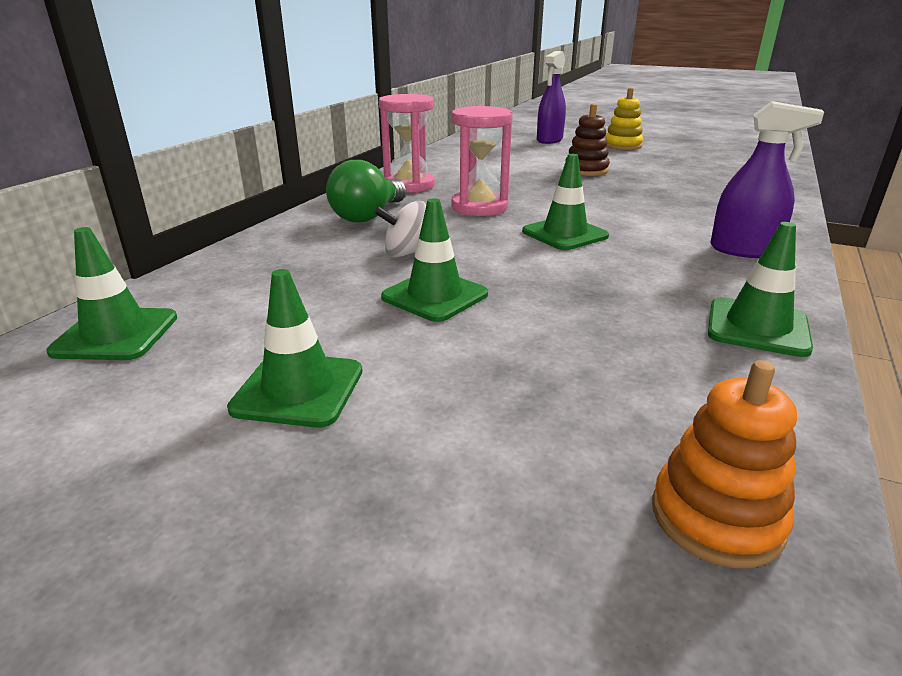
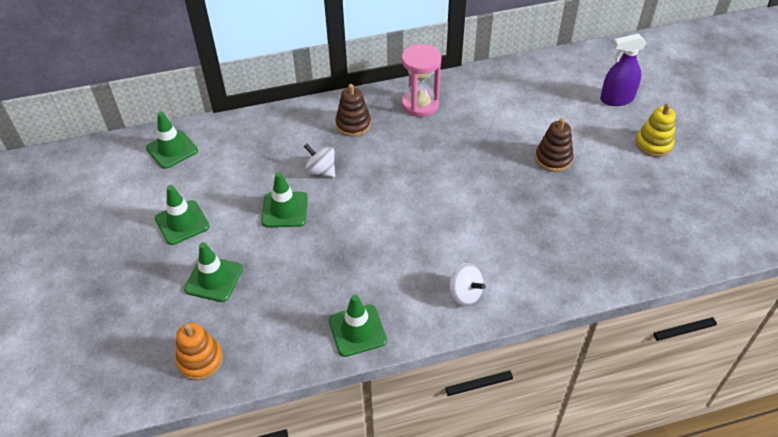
camera: 50 degrees right, 20 degrees up
(368, 216) = (353, 124): green light bulb -> brown stacking toy
(479, 207) = (415, 155): pink hourglass -> none
(564, 234) = (410, 211): green traffic cone -> green traffic cone (214, 279)
(743, 250) = (465, 294): purple spray bottle -> white spinning top

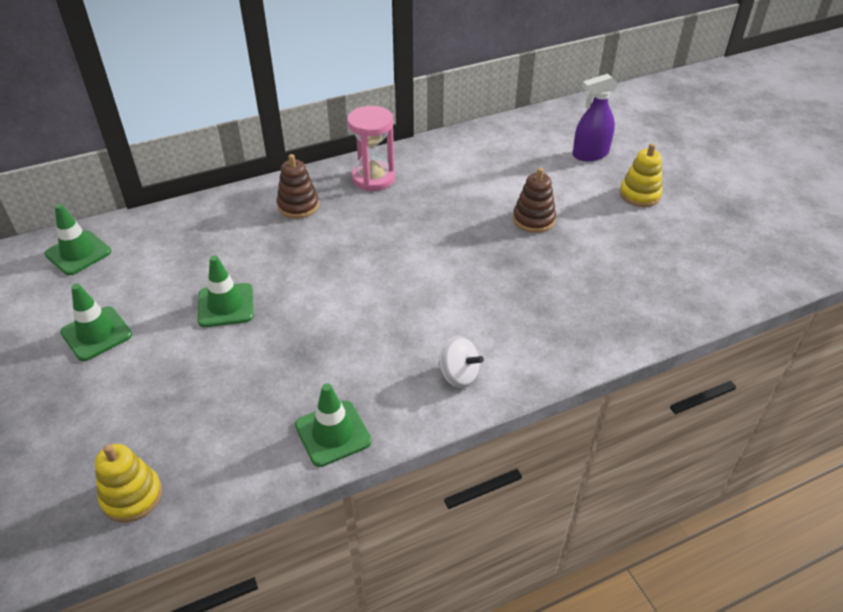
camera: 10 degrees left, 5 degrees down
(200, 360) = (132, 496): orange stacking toy -> yellow stacking toy
(214, 279) = (142, 395): green traffic cone -> none
(321, 171) = (265, 258): white spinning top -> none

